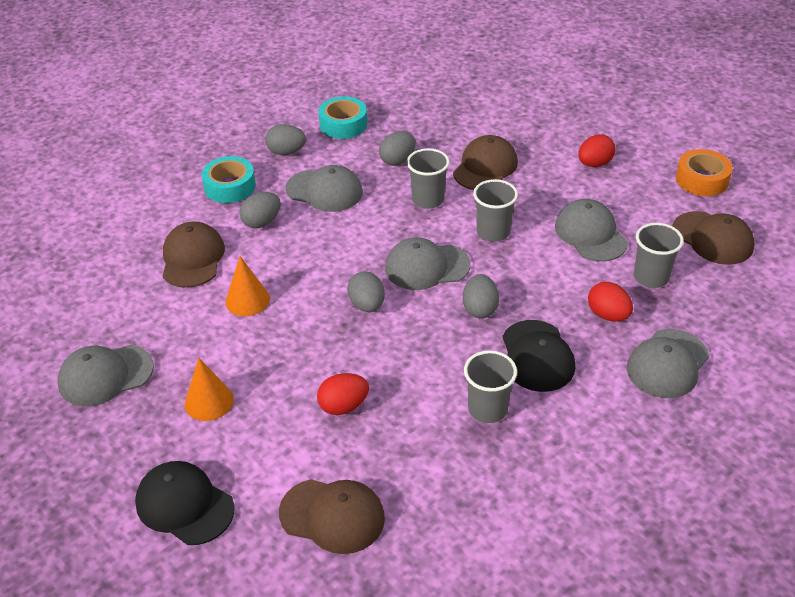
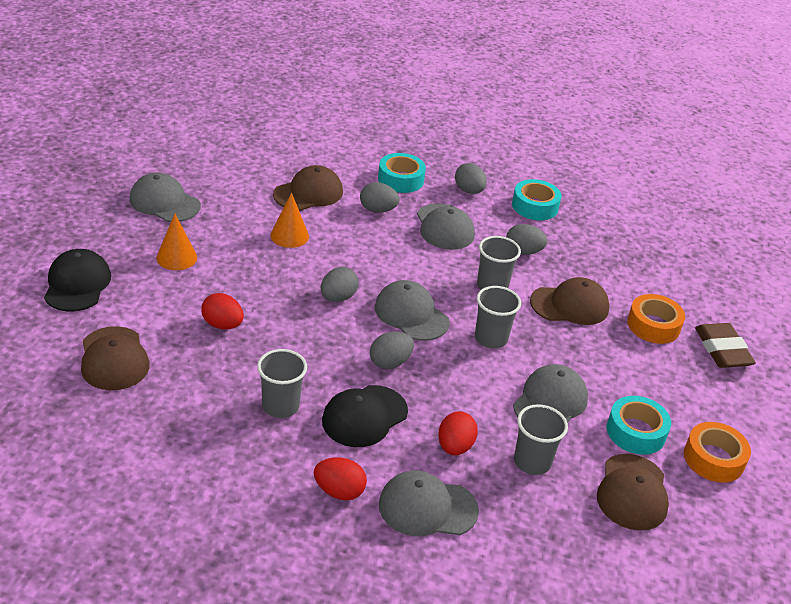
camera: 50 degrees right, 5 degrees down
(541, 135) = (653, 325): none -> orange tape
(592, 115) = (722, 350): none -> brown eraser
(594, 164) = (652, 373): red egg -> red egg (339, 491)
(651, 204) = (635, 432): none -> turquoise tape

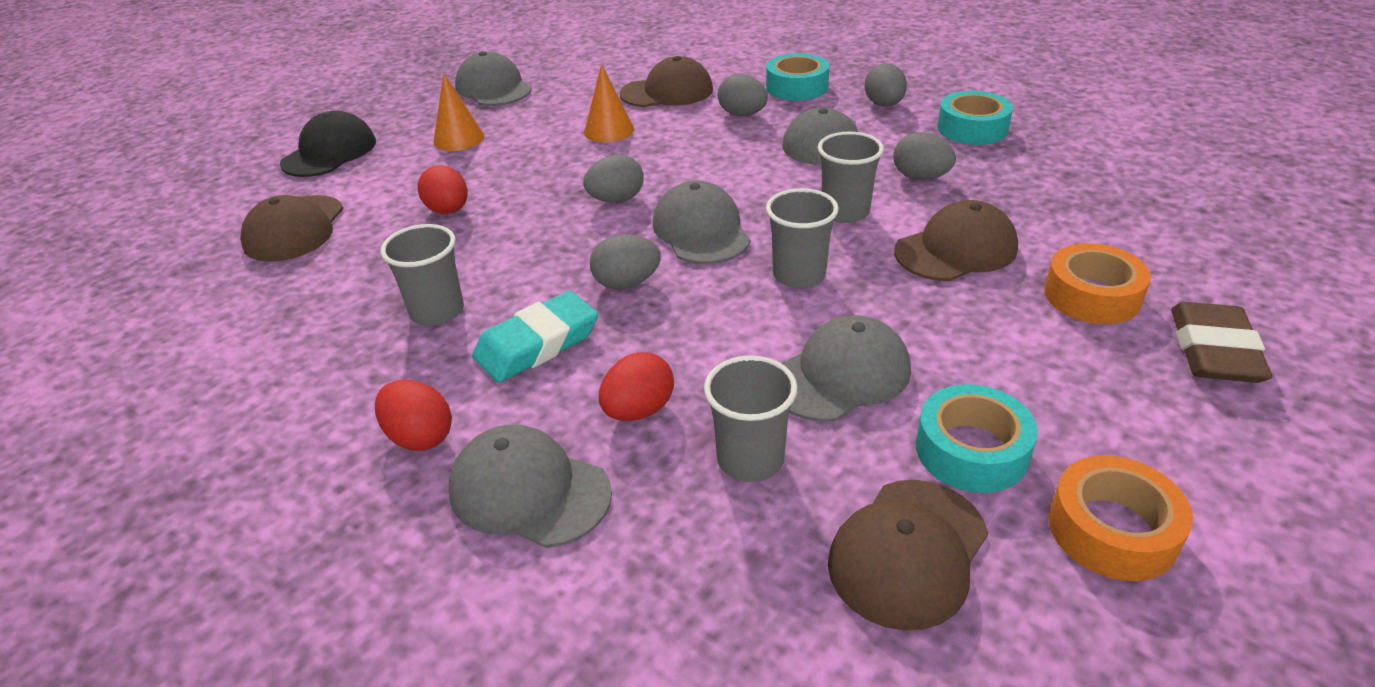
camera: 30 degrees right, 0 degrees up
(364, 416) = (537, 344): black cap -> turquoise eraser
(570, 305) = (956, 250): brown cap -> brown cap turned 45 degrees counterclockwise

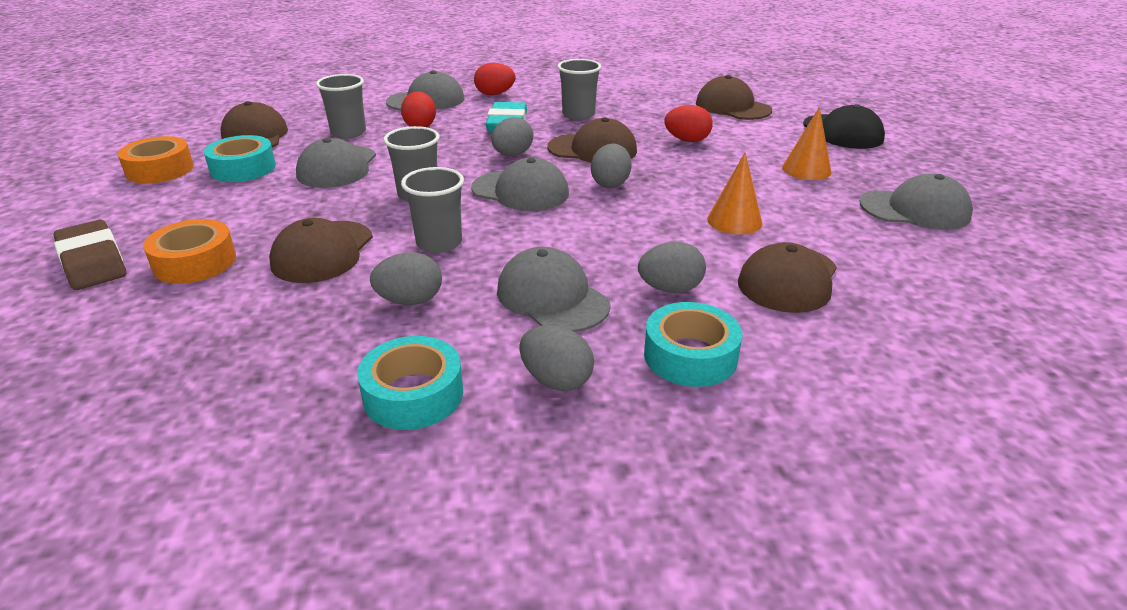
camera: 130 degrees right, 5 degrees down
(544, 246) = (593, 149): none -> brown cap

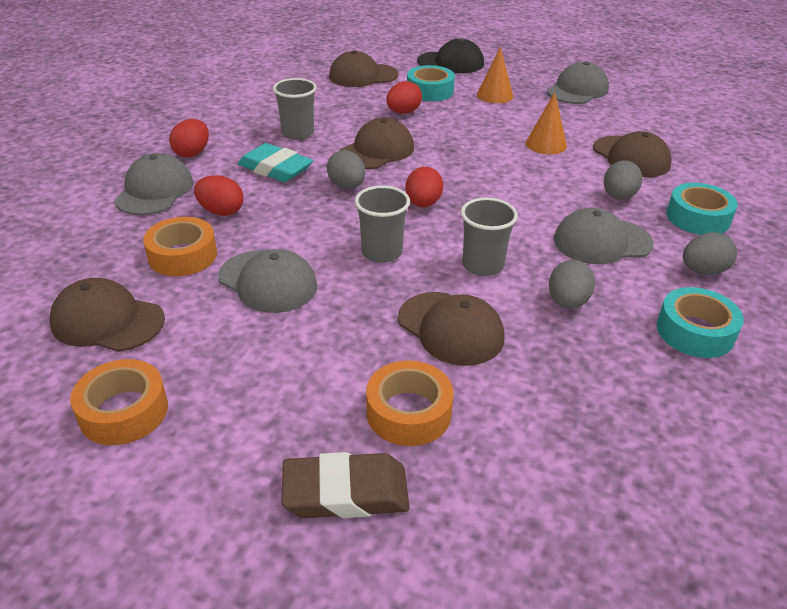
camera: 60 degrees left, 5 degrees up
(243, 168) = (198, 344): turquoise tape -> turquoise tape (430, 91)
(348, 133) = (182, 255): grey cup -> orange tape
(520, 191) = (423, 204): grey cap -> red egg
(610, 183) = (447, 165): grey egg -> none

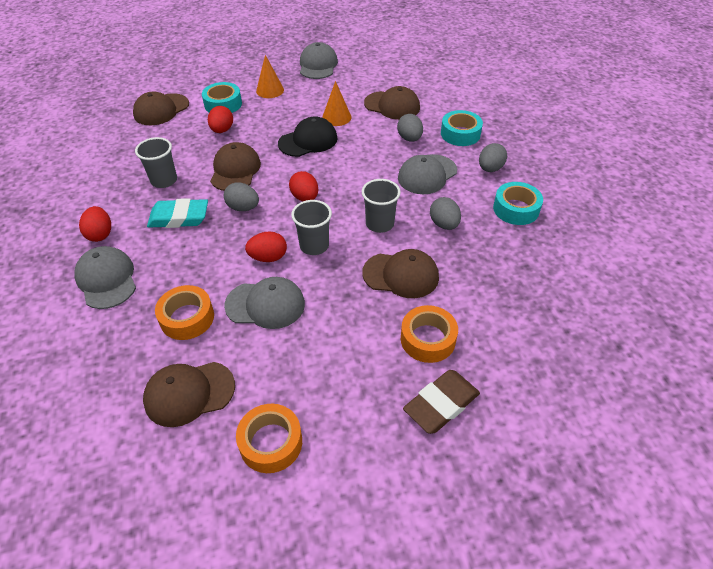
camera: 35 degrees left, 10 degrees up
(221, 211) = (177, 270): red egg -> red egg (268, 257)
(451, 63) = (214, 73): black cap -> black cap (308, 141)

